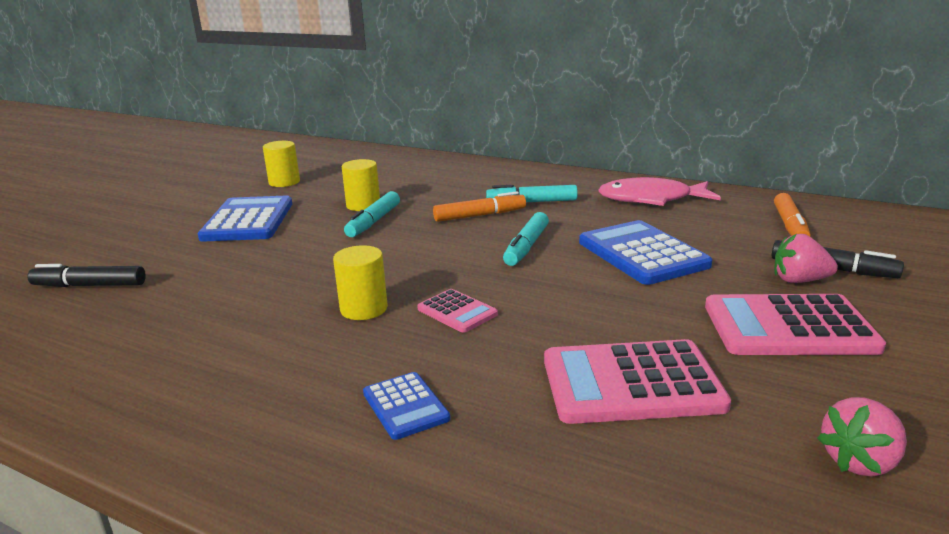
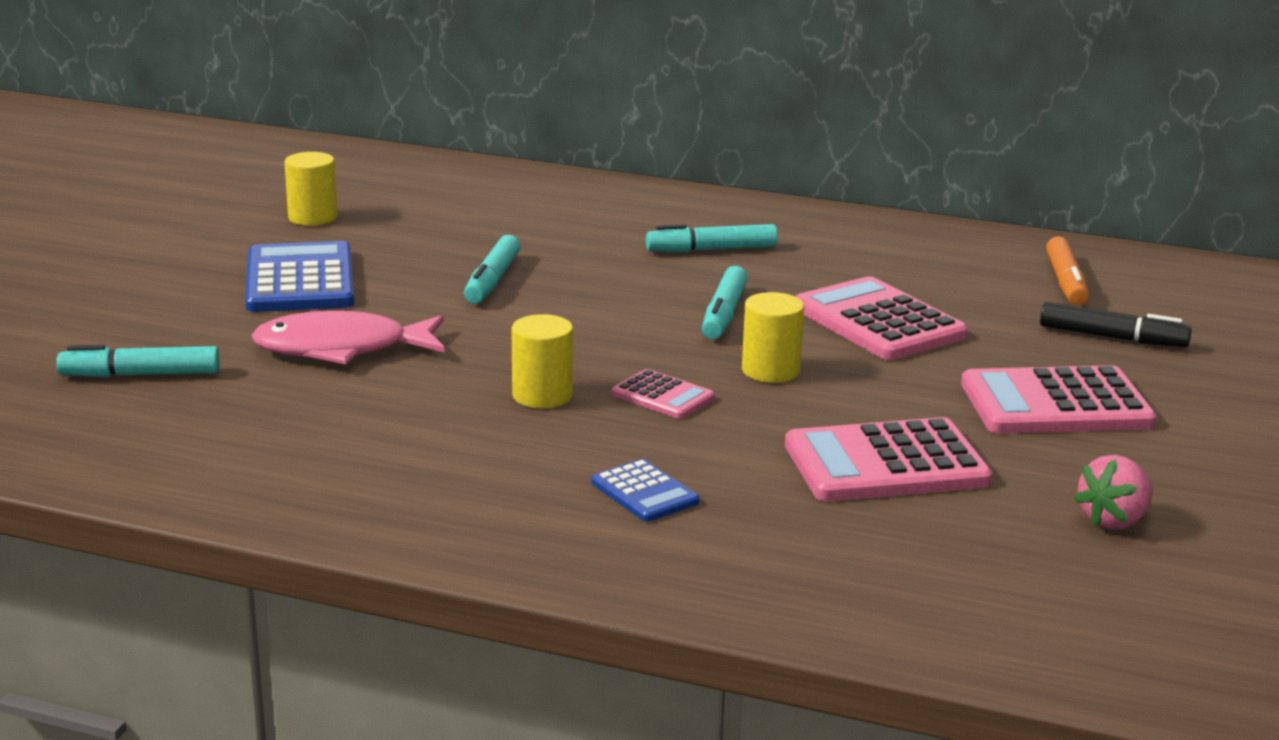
camera: 10 degrees left, 0 degrees up
(89, 285) = (140, 374): black marker -> turquoise marker
(363, 205) = (462, 255): yellow cylinder -> yellow cylinder (770, 371)
(480, 215) = (644, 270): orange marker -> none
(642, 254) = (878, 322): blue calculator -> pink calculator
(651, 199) = (880, 245): pink fish -> pink fish (342, 349)
(799, 280) = (1071, 352): pink strawberry -> none

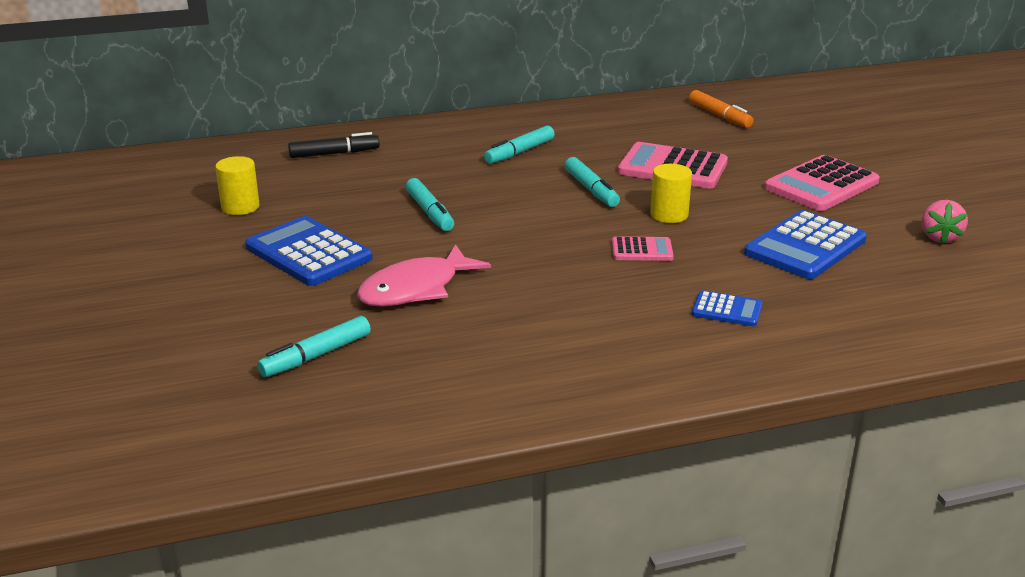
camera: 35 degrees left, 5 degrees up
(542, 395) = (580, 274): yellow cylinder -> none
(886, 463) = (805, 246): pink calculator -> blue calculator
(1112, 337) = (787, 140): black marker -> black marker (334, 154)

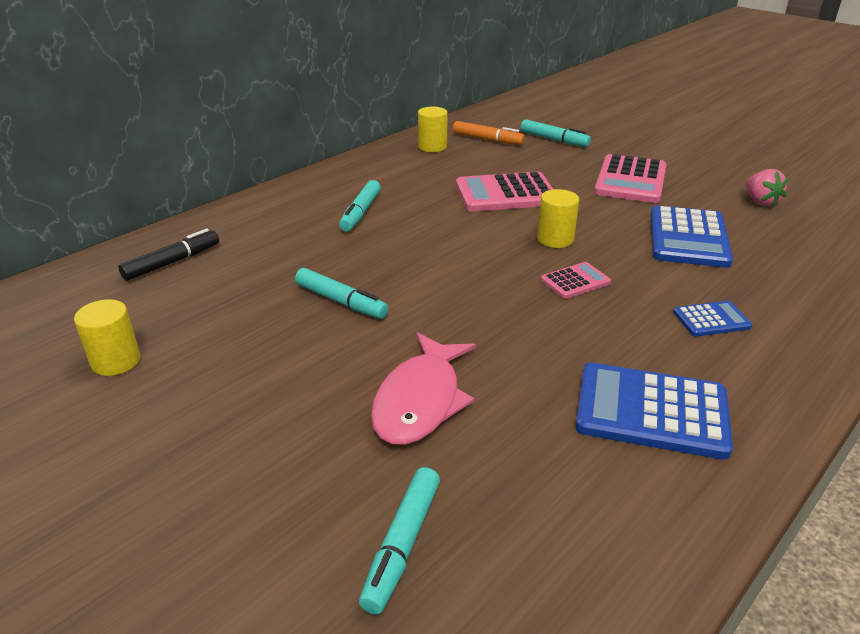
camera: 30 degrees left, 5 degrees up
(309, 253) = (256, 396): blue calculator -> blue calculator (651, 411)
(591, 190) = (464, 233): turquoise marker -> turquoise marker (554, 140)
(654, 111) = (432, 147): none -> yellow cylinder

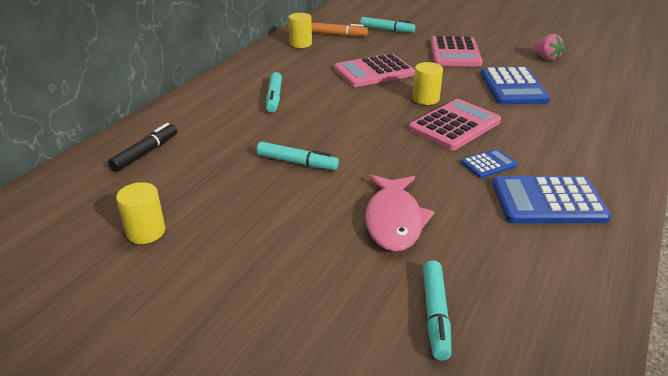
camera: 15 degrees left, 0 degrees up
(575, 281) = (455, 125): pink calculator -> pink calculator, size x1.91
(711, 320) = (555, 138): blue calculator -> blue calculator (488, 164)

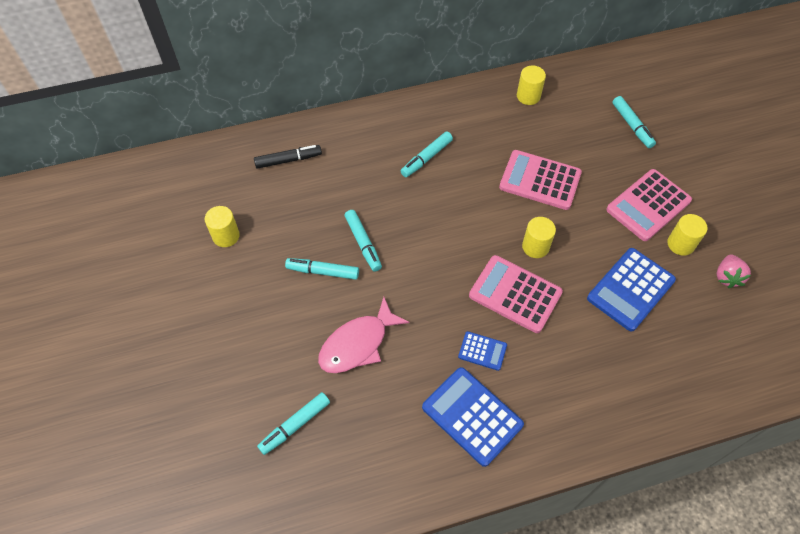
camera: 45 degrees right, 25 degrees up
(288, 198) = (323, 271): none -> turquoise marker
(339, 35) = (578, 104): orange marker -> none
(455, 125) = (515, 294): pink calculator -> pink calculator turned 150 degrees counterclockwise
(500, 58) = (680, 244): none -> yellow cylinder

